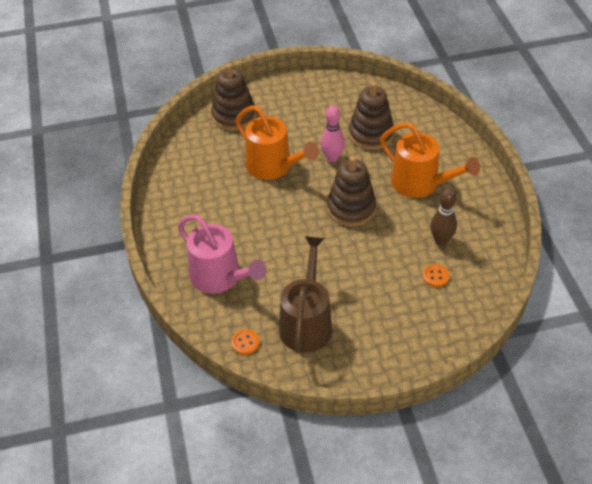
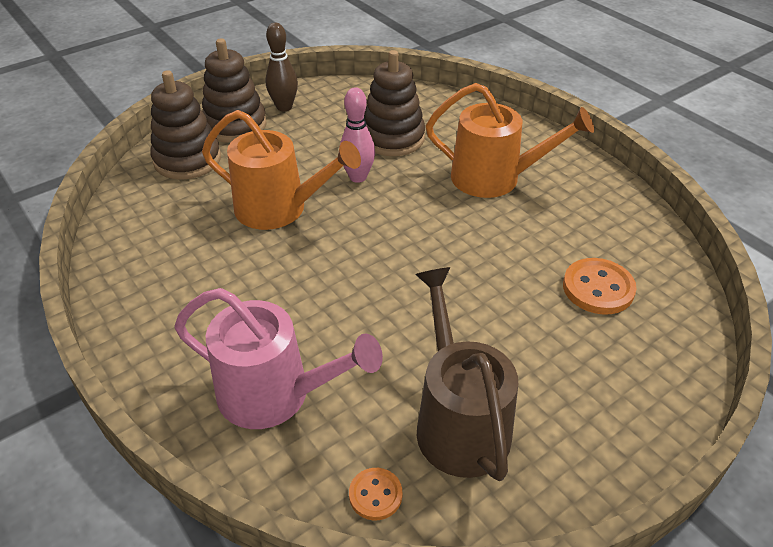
camera: 25 degrees left, 5 degrees down
(351, 208) = (423, 233): brown stacking toy -> brown stacking toy (235, 125)
(435, 276) = (598, 288): orange button -> orange button, size x1.68
(441, 240) = (570, 239): brown bowling pin -> brown bowling pin (284, 107)

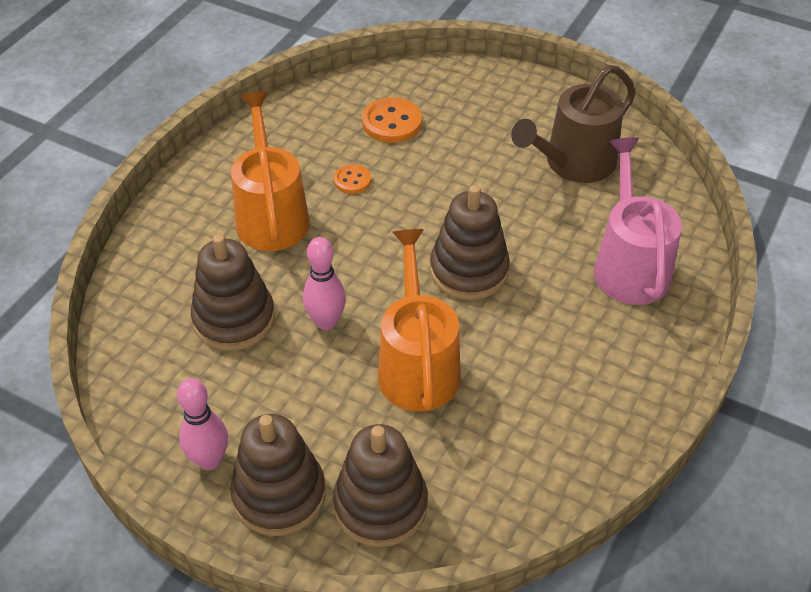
camera: 115 degrees left, 5 degrees up
(284, 107) = (209, 460): brown bowling pin -> pink bowling pin
(354, 271) = (469, 271): none -> brown stacking toy
(375, 495) = (658, 185): orange button -> orange button (352, 180)

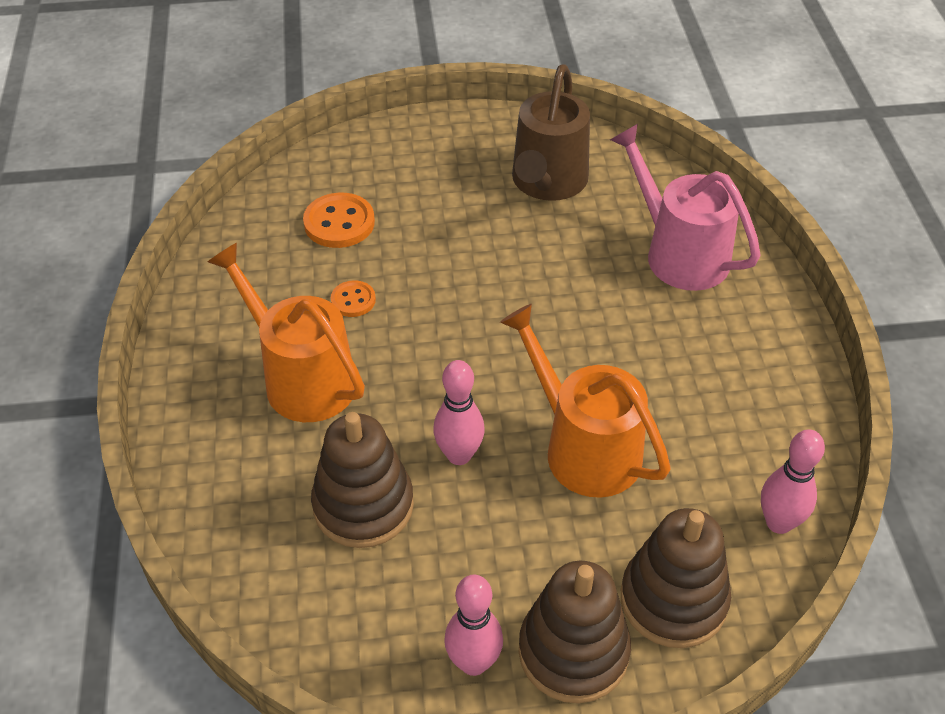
camera: 35 degrees left, 0 degrees up
(469, 271) = (547, 331): brown stacking toy -> none
(512, 502) = (778, 523): none -> pink bowling pin

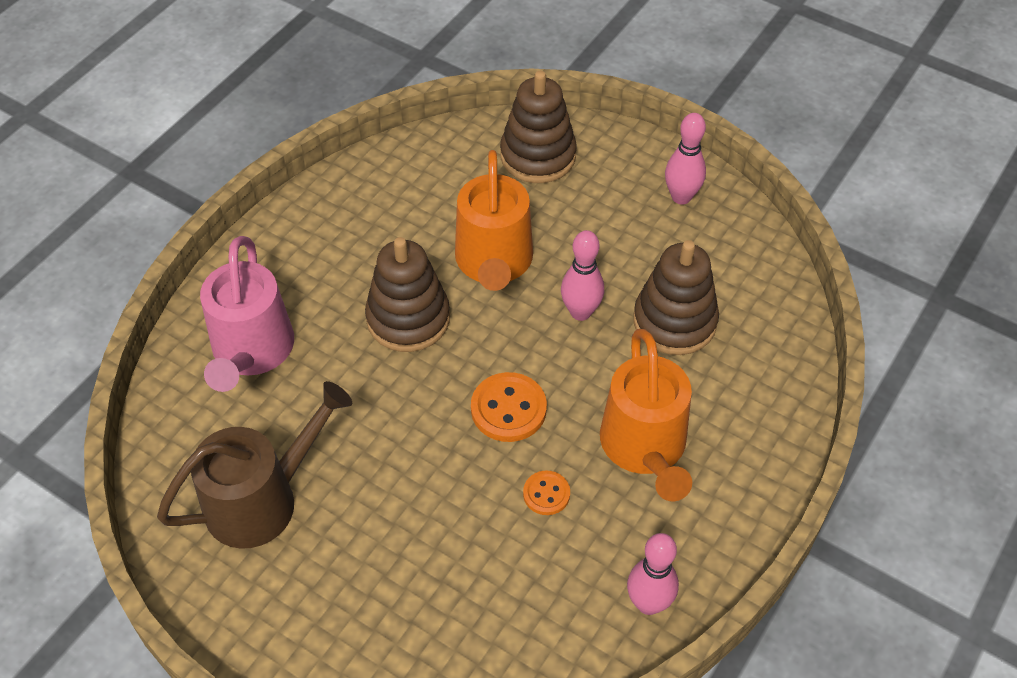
camera: 140 degrees left, 5 degrees up
(339, 223) = (487, 593): orange button -> orange button (508, 409)
(573, 651) = (620, 168): brown stacking toy -> brown stacking toy (408, 318)
(778, 523) = (431, 151): pink bowling pin -> pink bowling pin (648, 603)

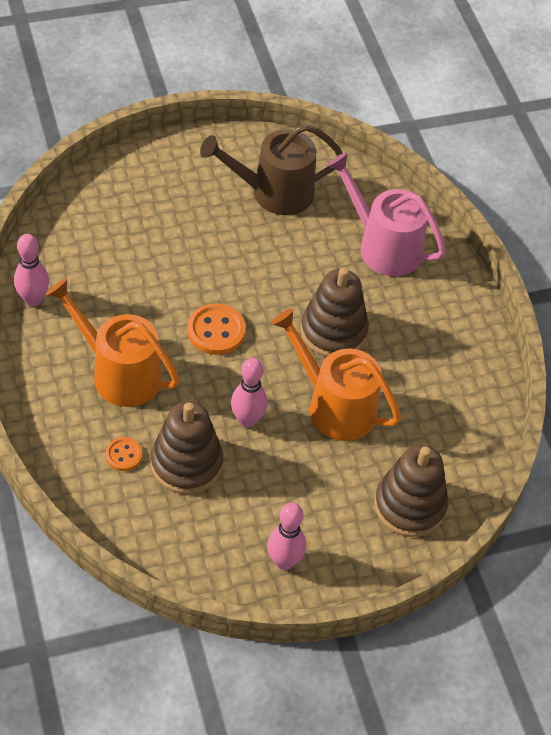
camera: 125 degrees right, 0 degrees up
(261, 500) = (274, 192): brown watering can -> brown watering can turned 75 degrees clockwise
(546, 494) = (143, 306): orange button -> orange button (123, 455)

